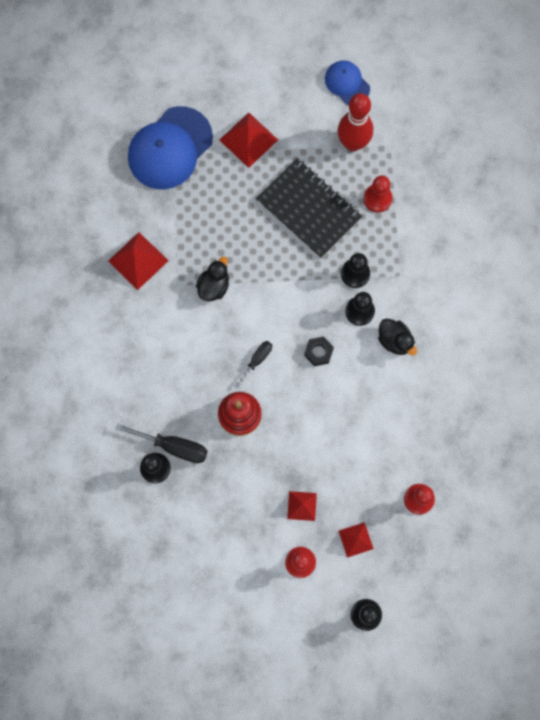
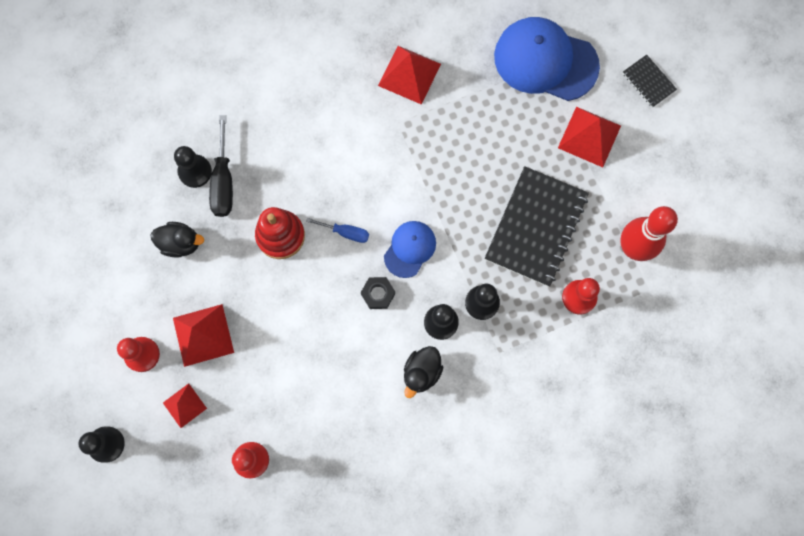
camera: 70 degrees right, 0 degrees up
(214, 286) = (410, 159): black duck -> black duck (181, 243)
(220, 76) = (648, 82): none -> black notebook
(257, 360) = (346, 232): black screwdriver -> blue screwdriver
(302, 506) = (203, 335): red pyramid -> red pyramid, size x1.63
(347, 83) = (701, 217): blue cap -> blue cap (410, 249)

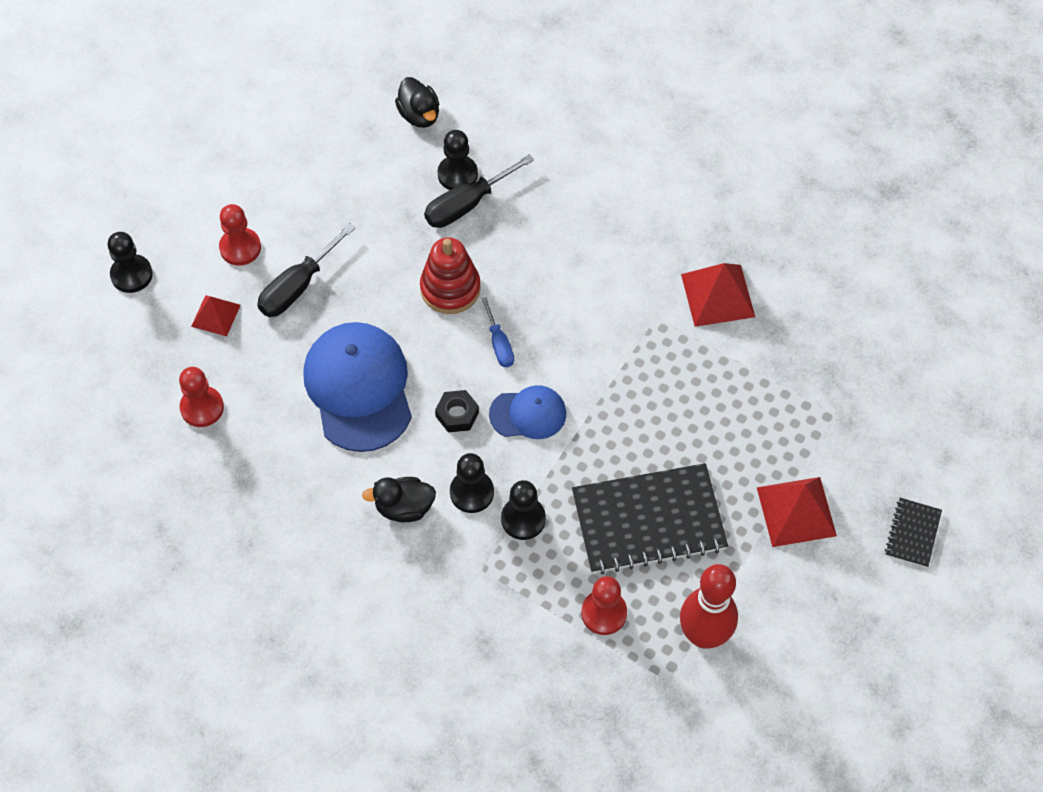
camera: 55 degrees right, 15 degrees down
(181, 243) = (375, 209): black duck -> black duck (419, 115)
(203, 335) = (297, 286): red pyramid -> black screwdriver
(545, 61) = (845, 414): blue cap -> blue cap (359, 388)

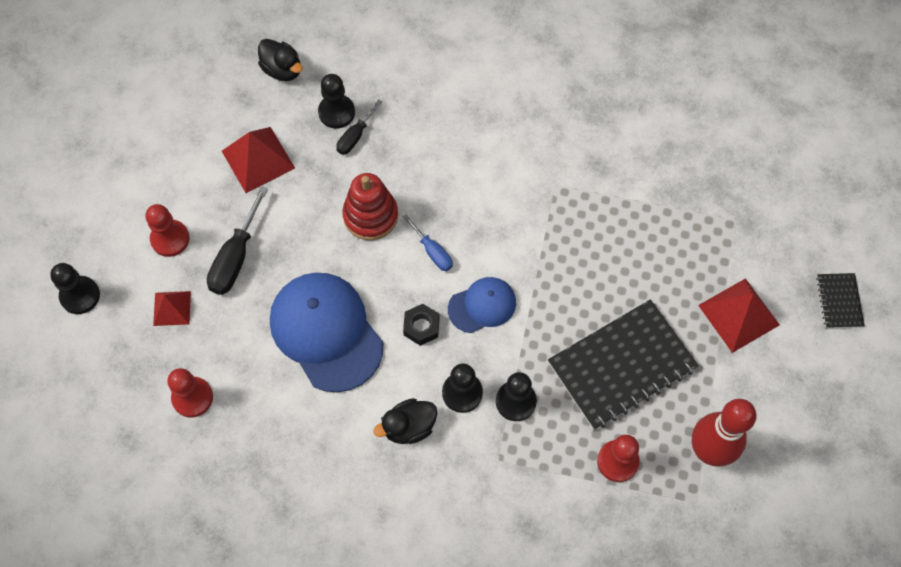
camera: 20 degrees left, 5 degrees up
(467, 204) = (355, 136): black screwdriver -> black screwdriver, size x0.61
(717, 295) = (598, 149): red pyramid -> red pyramid (258, 159)

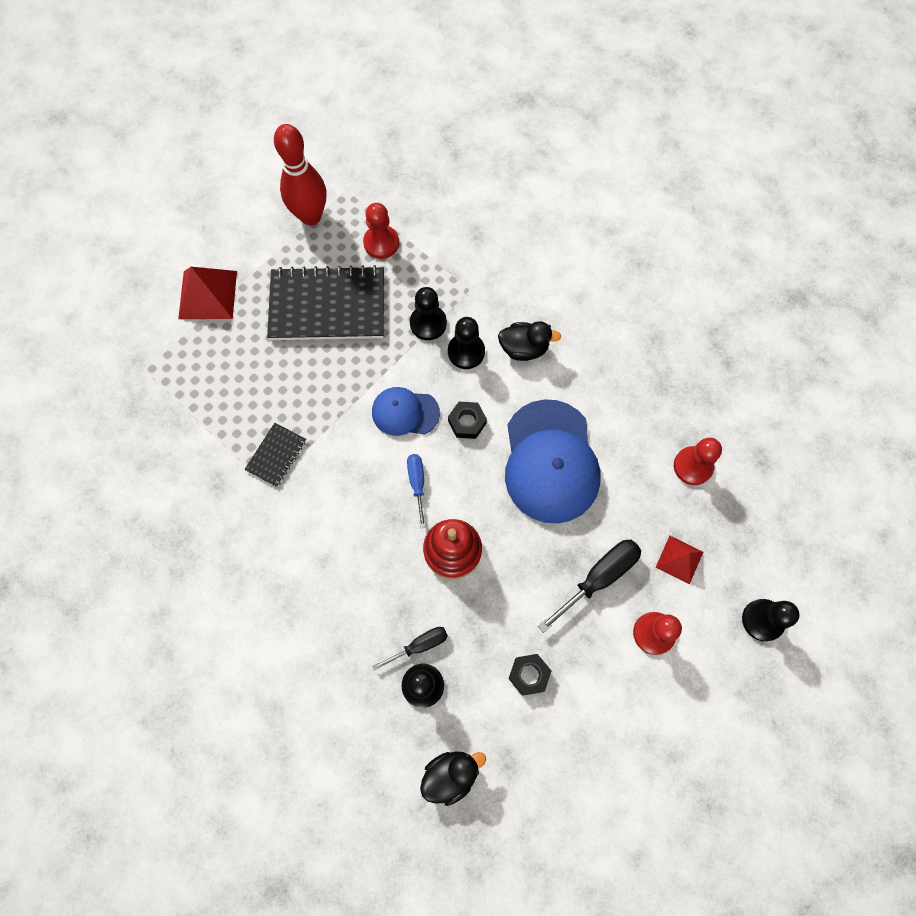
camera: 150 degrees left, 5 degrees up
(258, 159) = (529, 675): red pyramid -> black nut
(282, 70) = (451, 774): black duck -> black duck turned 75 degrees clockwise
(839, 301) = (124, 263): black notebook -> black notebook (276, 455)

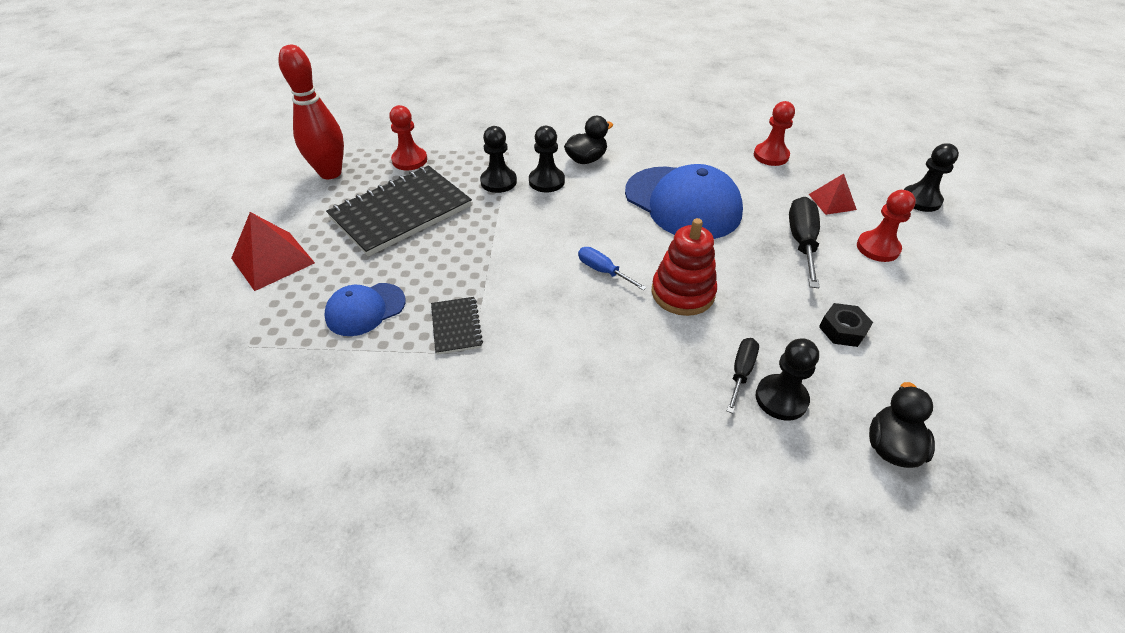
camera: 40 degrees left, 25 degrees down
(405, 412) = (540, 236): blue cap -> blue cap (365, 309)
(467, 422) = (596, 216): black nut -> none

